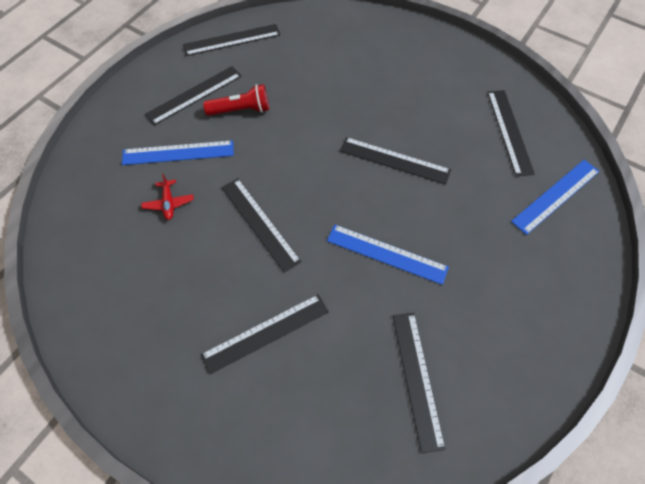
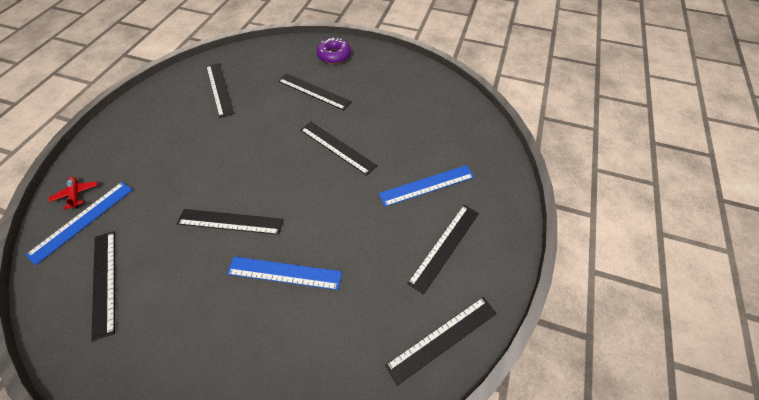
camera: 165 degrees right, 5 degrees down
(168, 203) = (412, 146): red plane -> red plane (76, 194)
(207, 418) = (334, 55): none -> purple donut
(241, 110) = (390, 241): red flashlight -> none
(265, 333) = (314, 91): black ruler -> black ruler turned 75 degrees clockwise
(386, 254) = (238, 147): blue ruler -> blue ruler (284, 273)

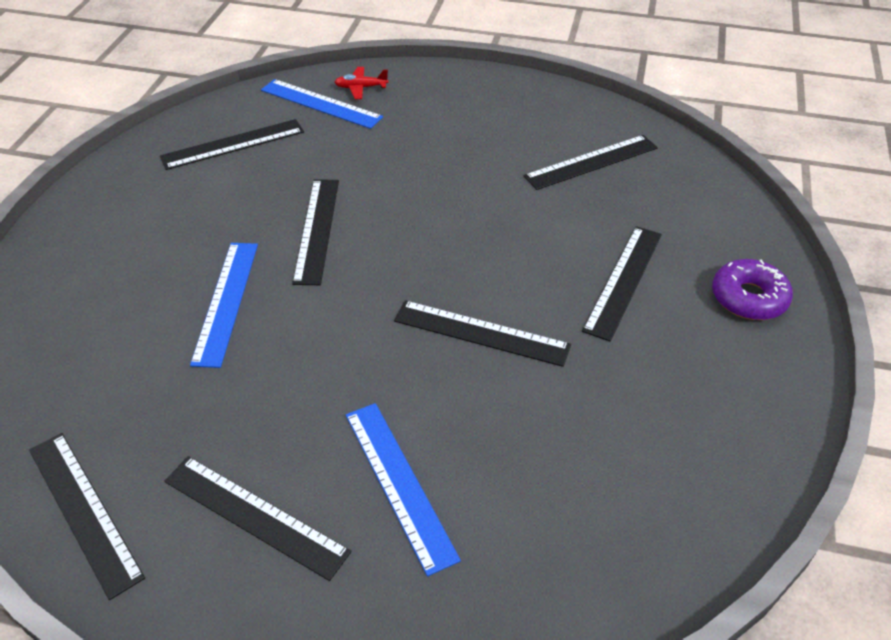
camera: 85 degrees right, 10 degrees down
(76, 194) = (361, 88): red plane -> red plane turned 150 degrees counterclockwise
(337, 147) = (481, 333): black ruler -> black ruler turned 75 degrees clockwise

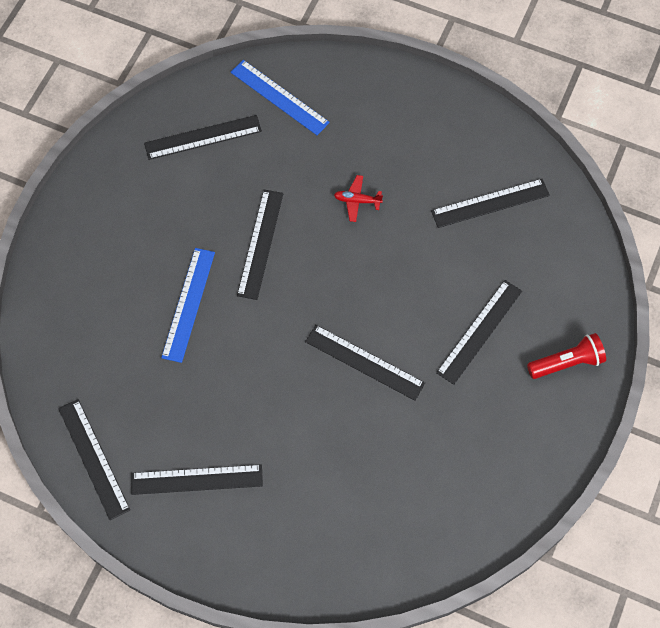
camera: 10 degrees right, 20 degrees up
(255, 516) = (197, 480): black ruler -> black ruler turned 45 degrees counterclockwise
(361, 88) = (316, 81): red plane -> red plane (357, 201)
(399, 483) = (288, 472): blue ruler -> none
(748, 298) = (566, 362): purple donut -> red flashlight

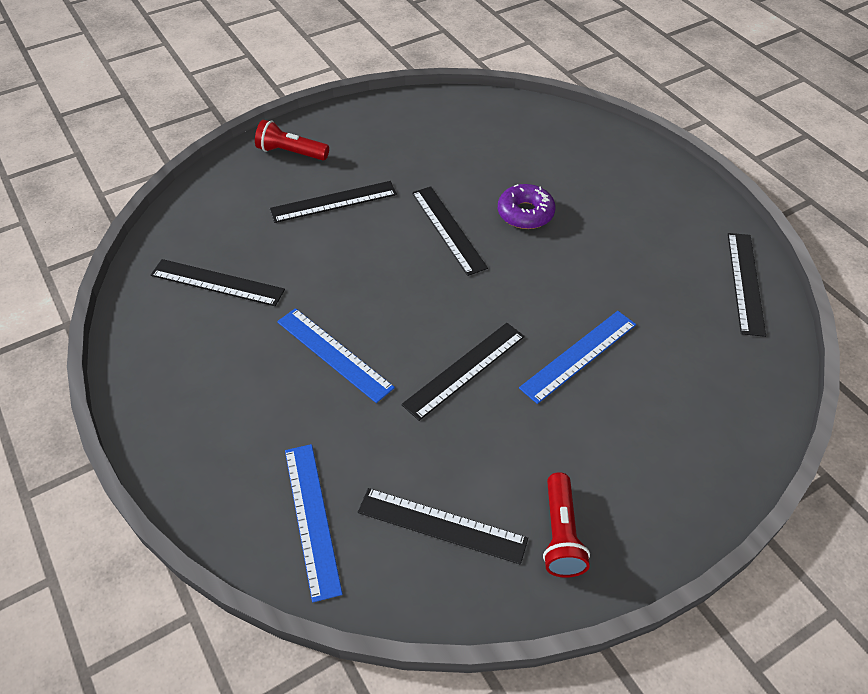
camera: 145 degrees left, 15 degrees down
(130, 173) = (561, 534): none -> red flashlight
(197, 480) = (655, 225): black ruler -> none
(314, 422) = (525, 213): none -> purple donut
(357, 201) = (334, 354): red plane -> blue ruler

